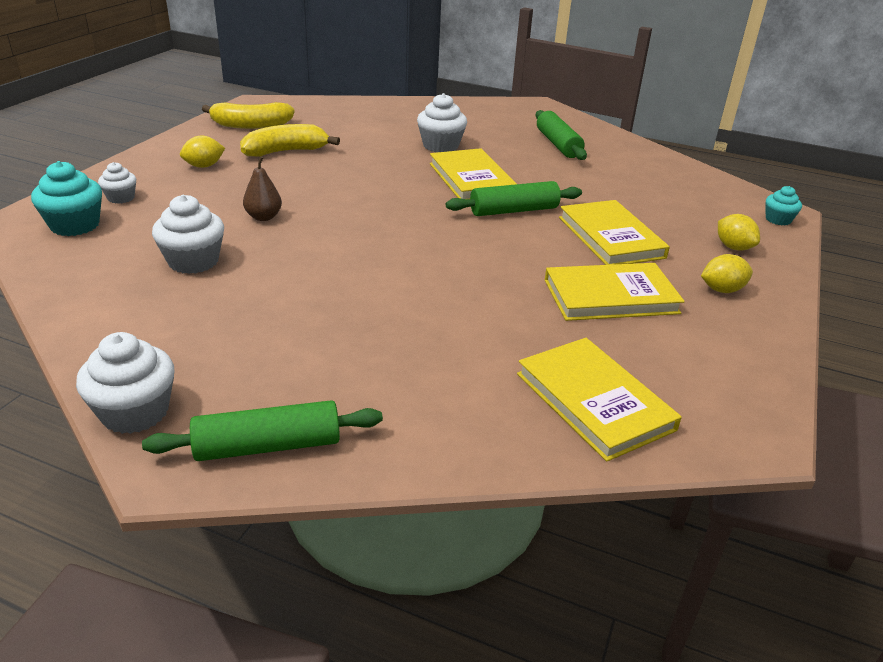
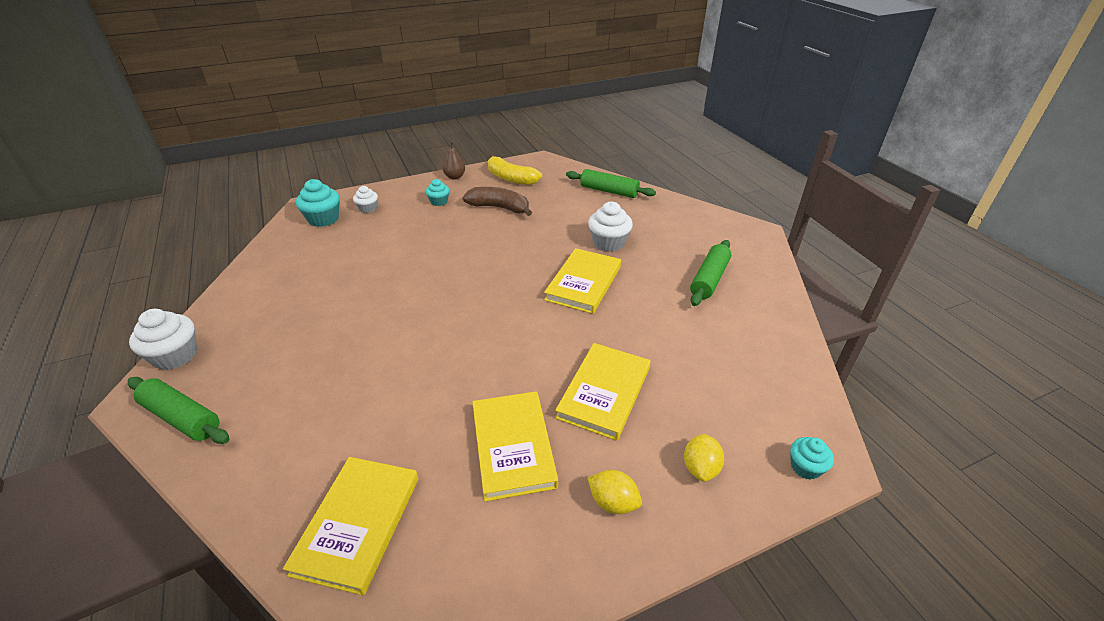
camera: 45 degrees right, 5 degrees up
(193, 261) = (334, 271): white cupcake -> none
(204, 166) = (439, 202): yellow lemon -> turquoise cupcake
(263, 217) = (411, 255): brown pear -> brown pear (454, 177)
(286, 151) = (499, 208): yellow banana -> brown banana
(513, 210) = (569, 327): green rolling pin -> green rolling pin (609, 191)
(610, 296) = (513, 446): yellow book -> yellow book turned 45 degrees clockwise

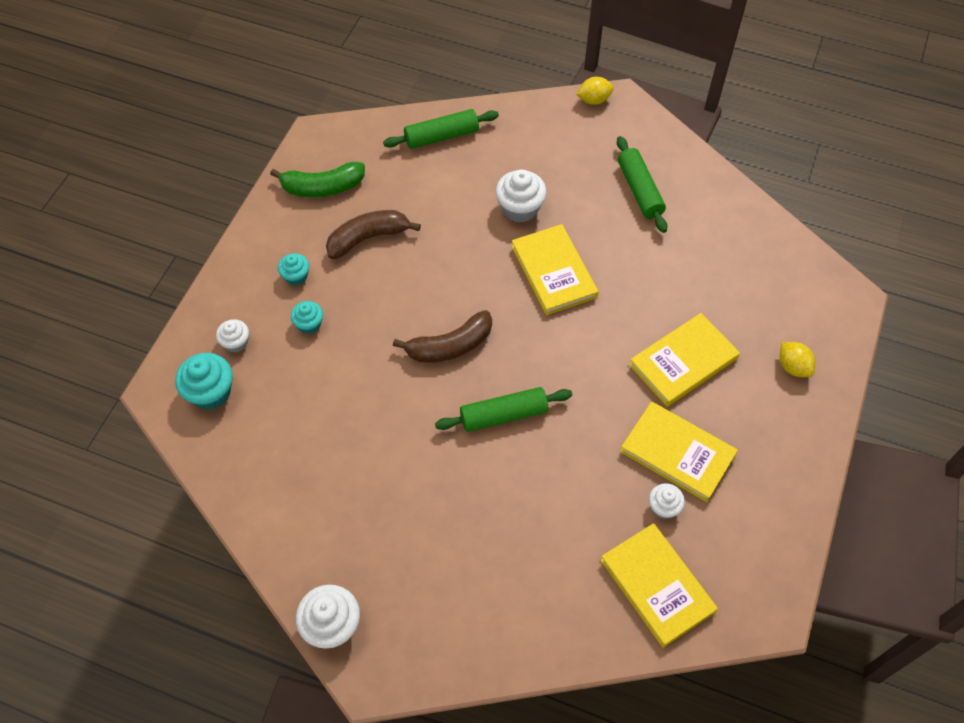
camera: 45 degrees left, 20 degrees up
(182, 418) = (430, 651): green rolling pin -> green rolling pin (503, 415)
(448, 473) = (663, 507): none -> white cupcake
(454, 177) = (260, 229): brown pear -> none
(463, 277) = (450, 346): none -> brown banana
(510, 178) = (322, 187): yellow banana -> green banana
(604, 392) = (683, 362): yellow book -> yellow book turned 75 degrees clockwise
(613, 502) = (773, 434): yellow lemon -> yellow lemon (594, 100)
(805, 467) = (843, 314): turquoise cupcake -> turquoise cupcake (309, 324)

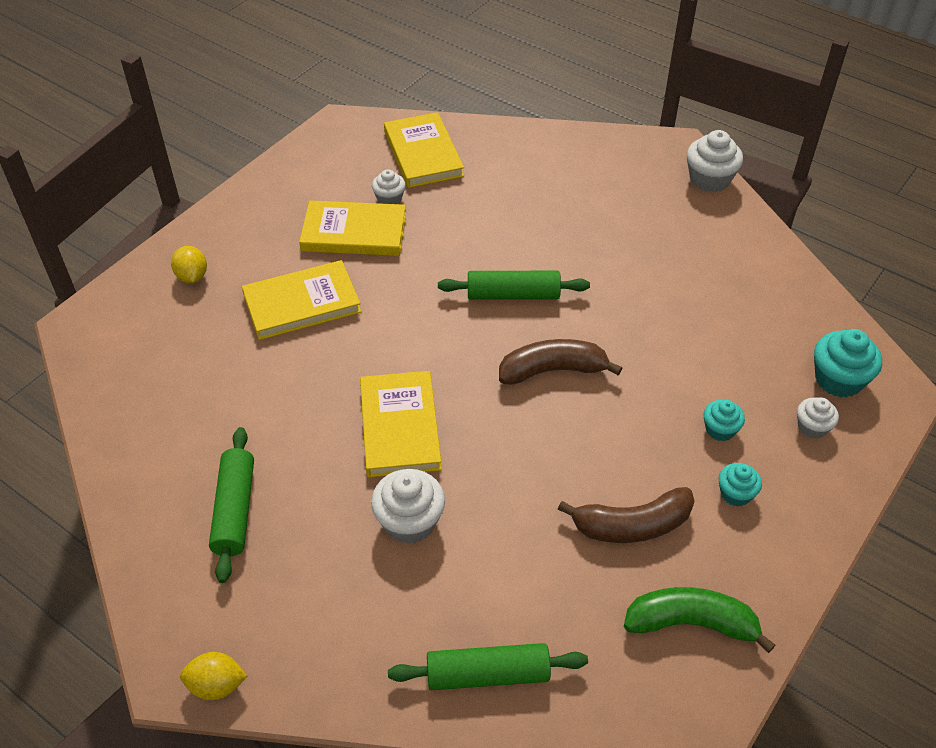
camera: 165 degrees left, 10 degrees down
(677, 453) = (354, 232): yellow book -> yellow book turned 45 degrees counterclockwise

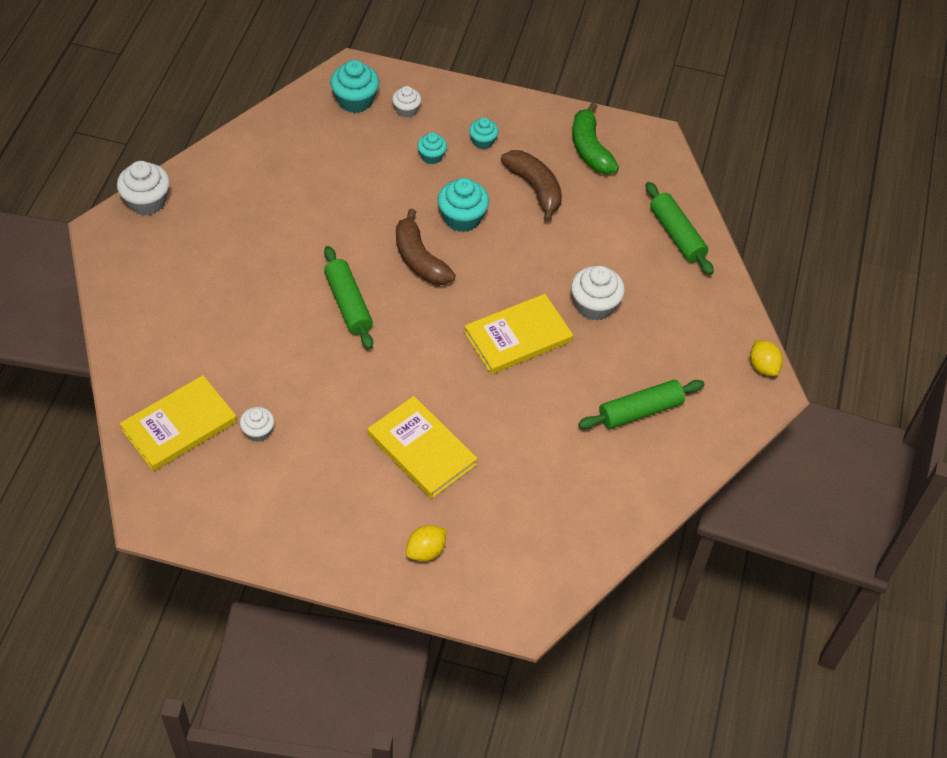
camera: 115 degrees left, 5 degrees up
(354, 232) = (316, 443): yellow book -> none
(603, 429) = (462, 218): none -> turquoise cupcake

